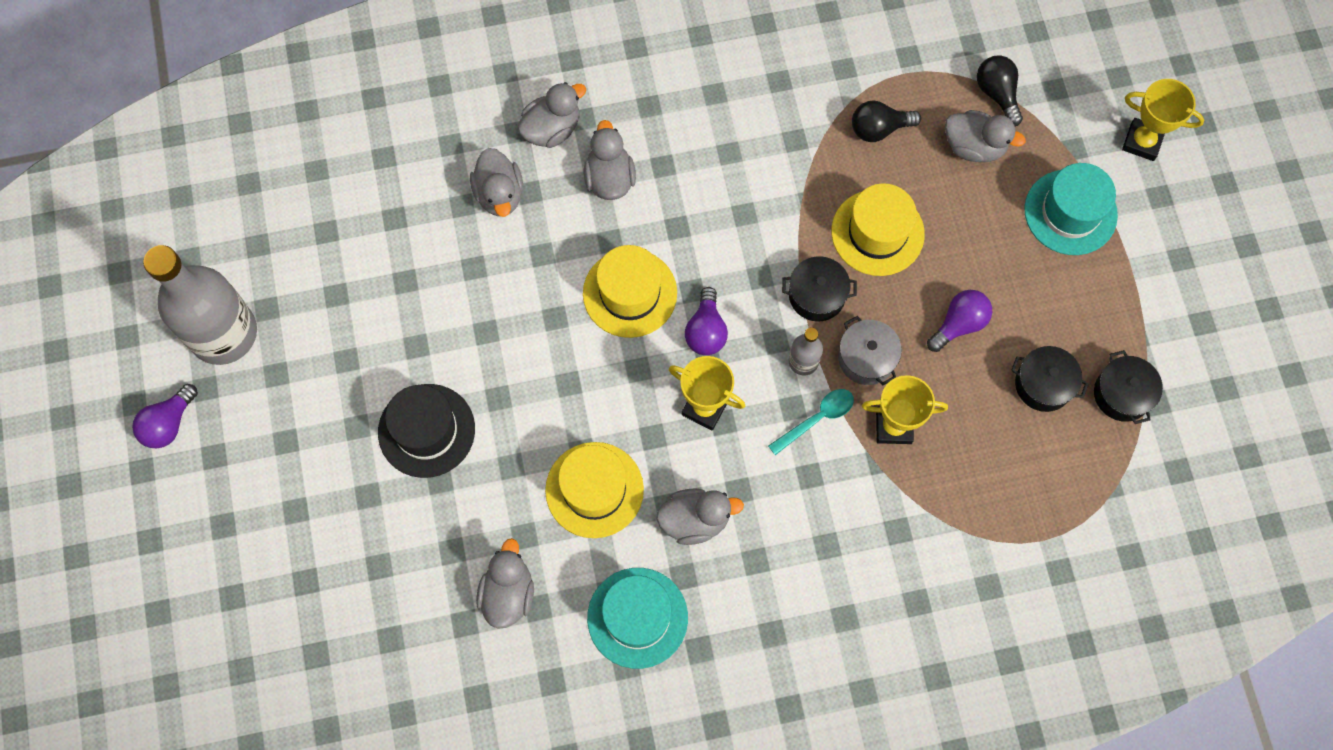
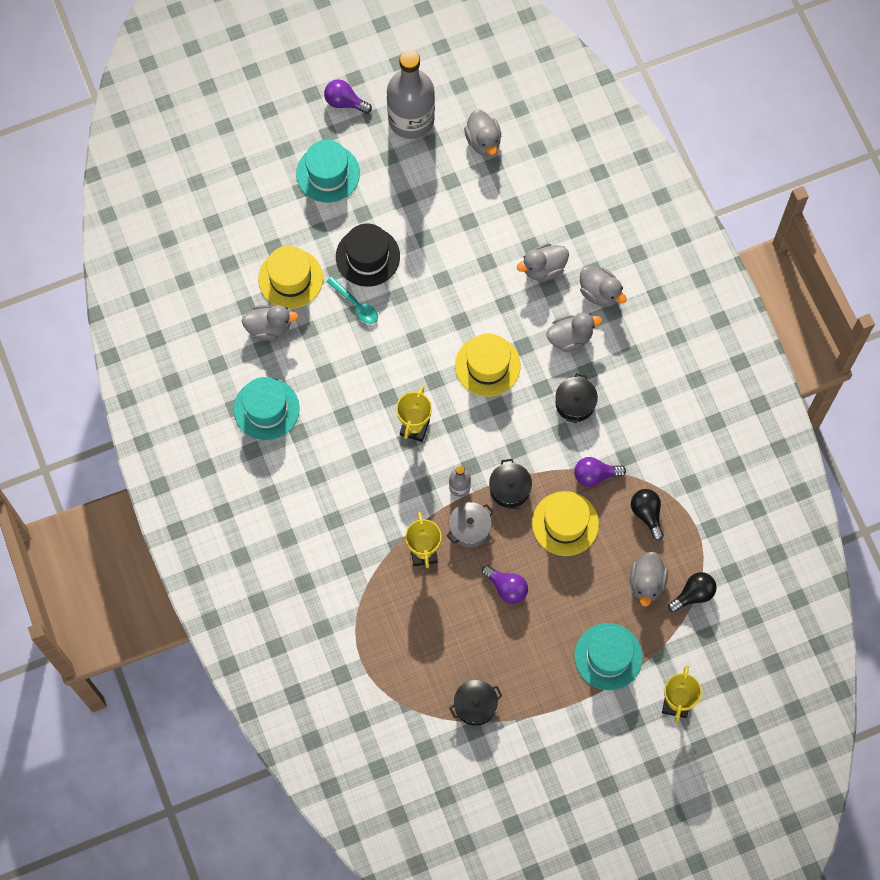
camera: 80 degrees right, 0 degrees up
(279, 467) = (328, 173): none -> turquoise hat
(594, 490) = (346, 367): yellow hat -> yellow hat (290, 278)
(695, 520) = (336, 434): grey duck -> grey duck (483, 141)
(706, 331) = (469, 419): purple light bulb -> purple light bulb (595, 475)
(817, 419) = (420, 501): turquoise spoon -> turquoise spoon (356, 304)
(1043, 384) = (472, 650): black pot -> black pot (575, 403)

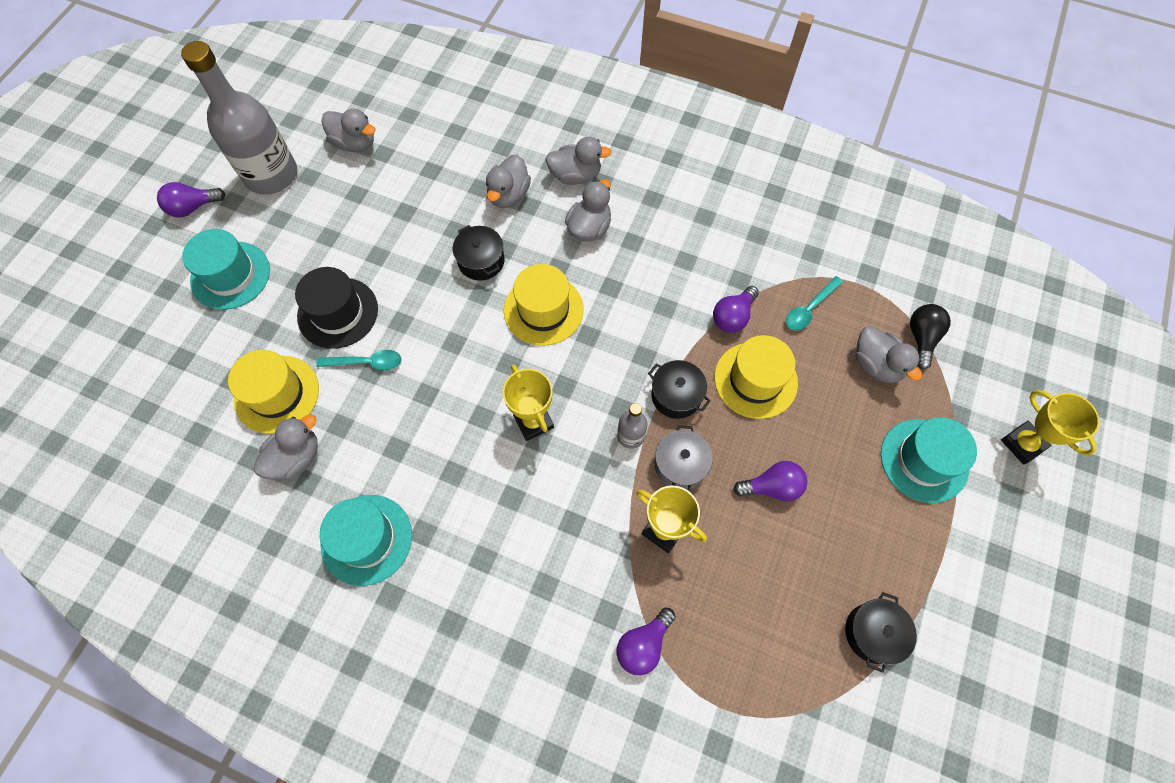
camera: 45 degrees left, 5 degrees down
(354, 596) = (643, 644): none -> purple light bulb
(575, 403) = (651, 275): black pot -> black pot (481, 261)
(647, 514) = (809, 309): black light bulb -> turquoise spoon

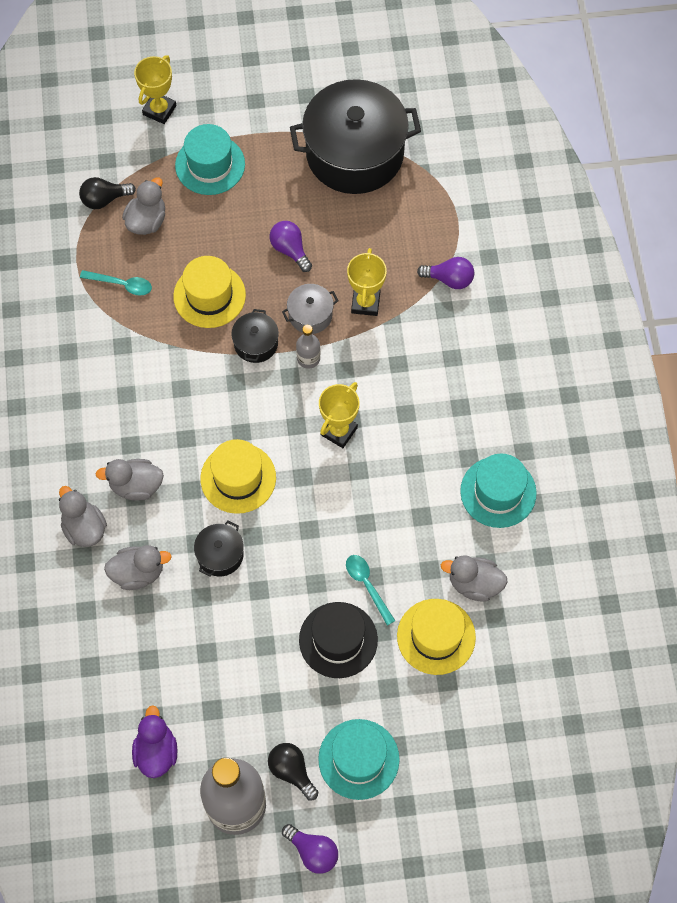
camera: 120 degrees left, 0 degrees up
(263, 224) = (292, 771): none -> black light bulb
(355, 143) = (156, 751): grey duck -> purple duck
(733, 317) = (161, 335): purple light bulb -> none
(873, 633) = (354, 153): black pot -> black pot, size x2.33

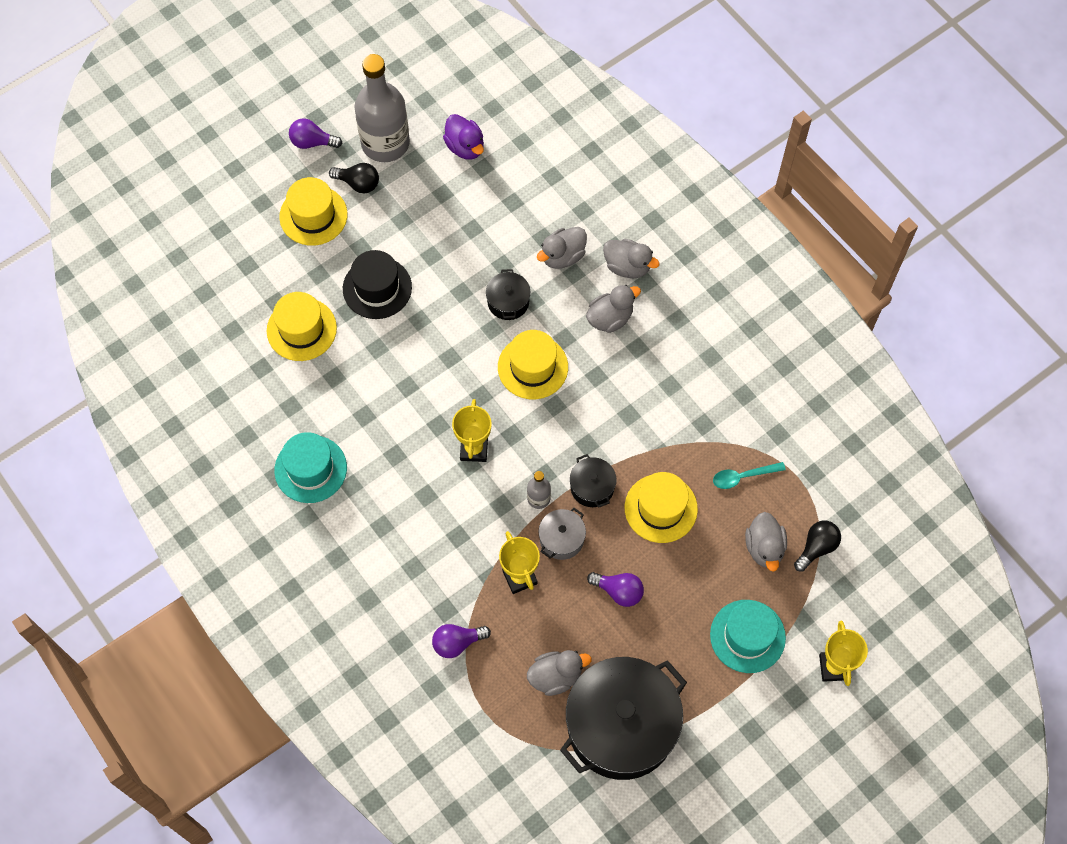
camera: 150 degrees right, 0 degrees up
(358, 759) = (313, 215): turquoise hat -> yellow hat
(367, 585) = (377, 339): turquoise spoon -> none
(474, 584) = (292, 384): grey duck -> grey duck (555, 676)

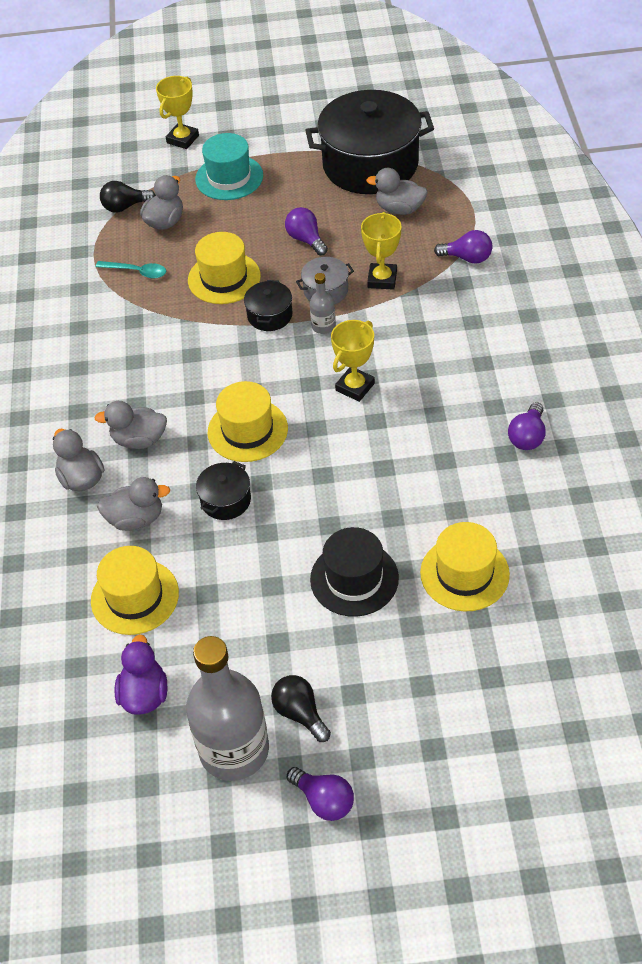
camera: 145 degrees left, 15 degrees down
(310, 469) = (527, 436): turquoise hat -> purple light bulb
(313, 215) = (378, 699): yellow hat -> yellow hat (135, 597)

